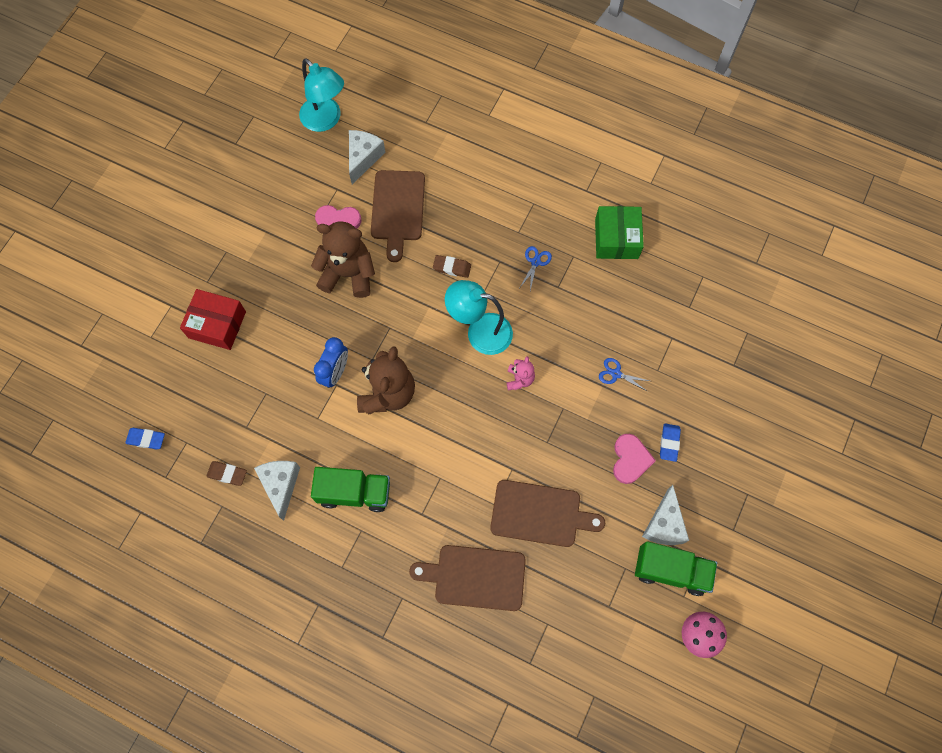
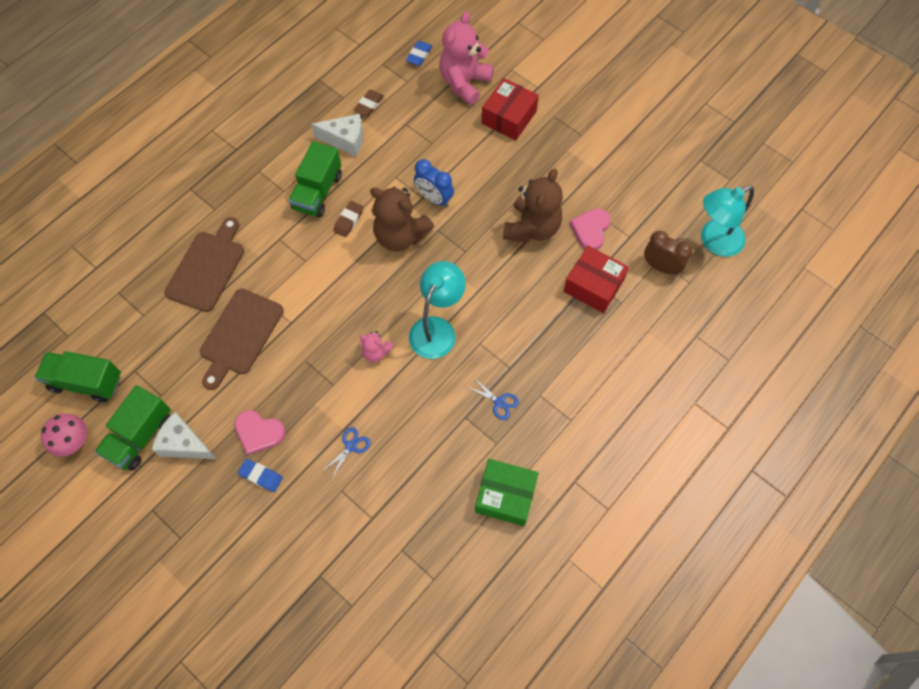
camera: 105 degrees right, 5 degrees down
(178, 380) = (464, 83): none -> pink teddy bear
(363, 158) = (661, 267): white cheese -> brown clock
(398, 209) = (593, 286): brown cutting board -> red box
(452, 267) = (514, 320): brown eraser -> brown eraser (348, 221)
(636, 651) = (86, 382): none -> green truck

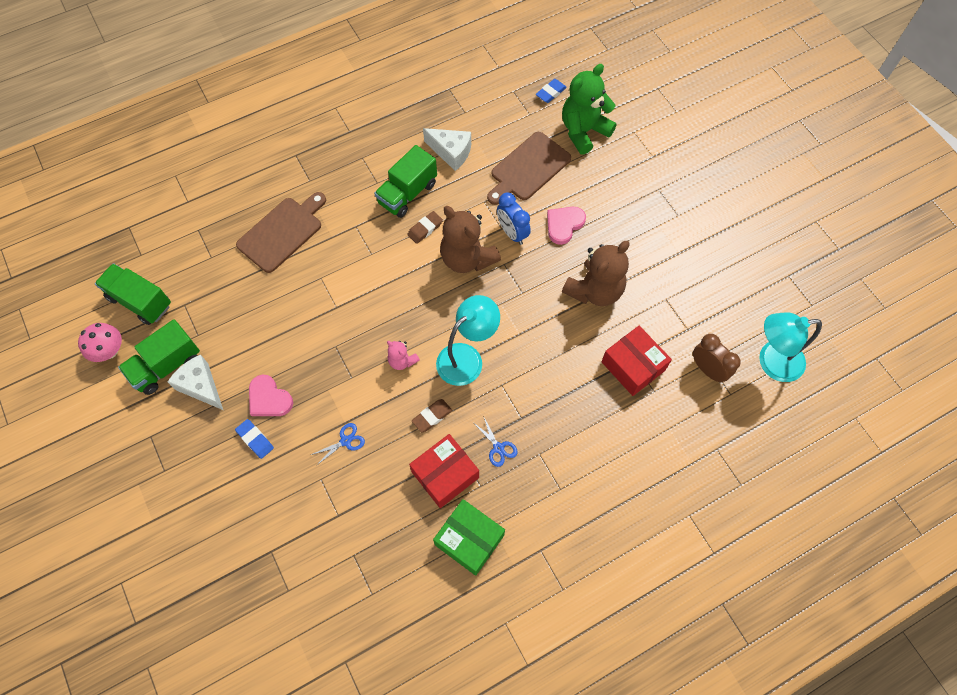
camera: 20 degrees right, 0 degrees up
(240, 335) = (287, 303): brown cutting board -> brown cutting board (528, 168)
(369, 105) = (486, 126): brown eraser -> brown eraser (432, 416)
(464, 83) = (583, 131): pink teddy bear -> green teddy bear
(509, 117) = (613, 177): red box -> red box (445, 474)
(590, 230) = (651, 311): pink heart -> pink heart (564, 225)

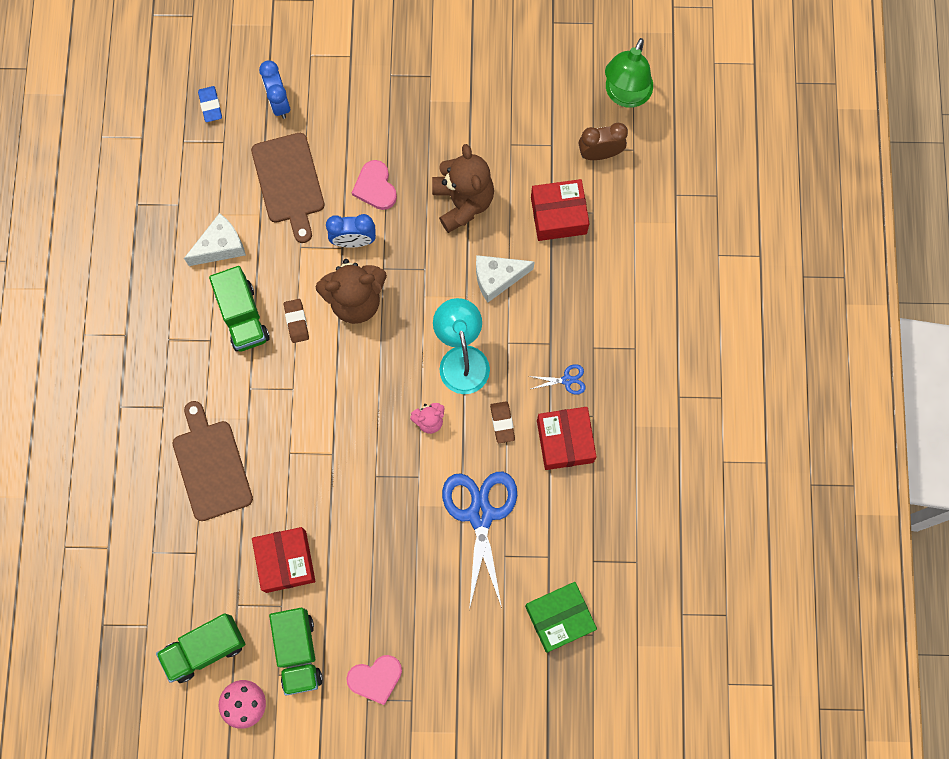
camera: 60 degrees left, 10 degrees up
(201, 386) = (342, 627): white cheese -> white cheese (497, 278)
(234, 319) = (286, 561): none -> red box
(255, 439) = (430, 599): blue eraser -> none
(269, 399) = (394, 566): pink heart -> pink heart (375, 678)
(345, 441) = (480, 515): blue scissors -> blue scissors, size x2.37
(469, 540) = (636, 452): green box -> green box (559, 618)
(583, 131) = (279, 103): green teddy bear -> blue clock
(771, 362) = (625, 95): turquoise lamp -> green lamp

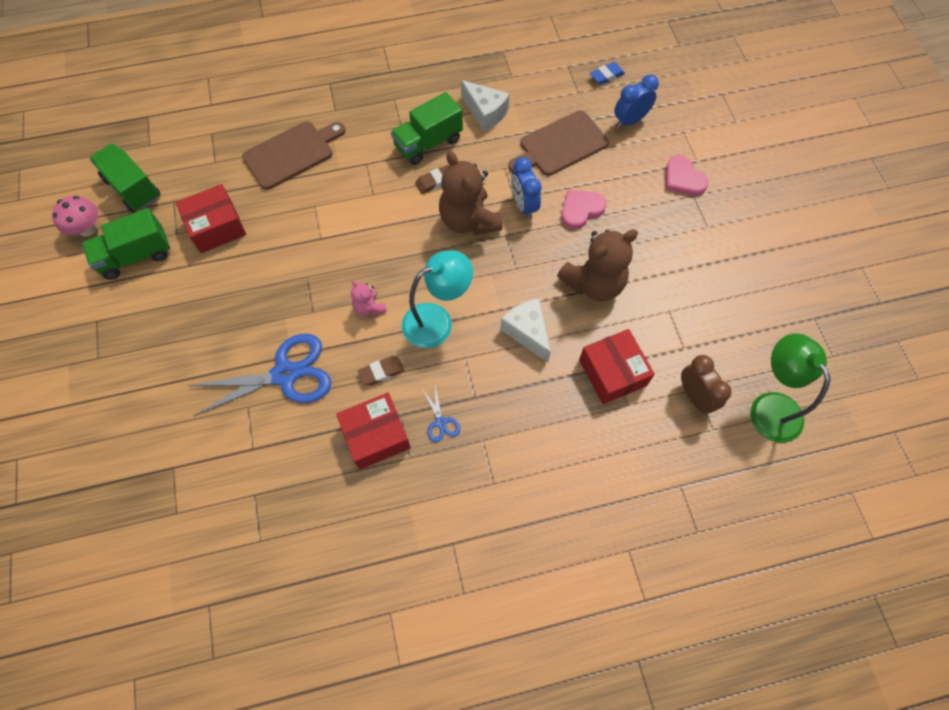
camera: 75 degrees right, 10 degrees down
(375, 678) = (116, 323): pink heart -> pink heart (683, 179)
(559, 618) = (190, 474): green box -> none
(625, 95) = (769, 406): green lamp -> green lamp turned 60 degrees clockwise

